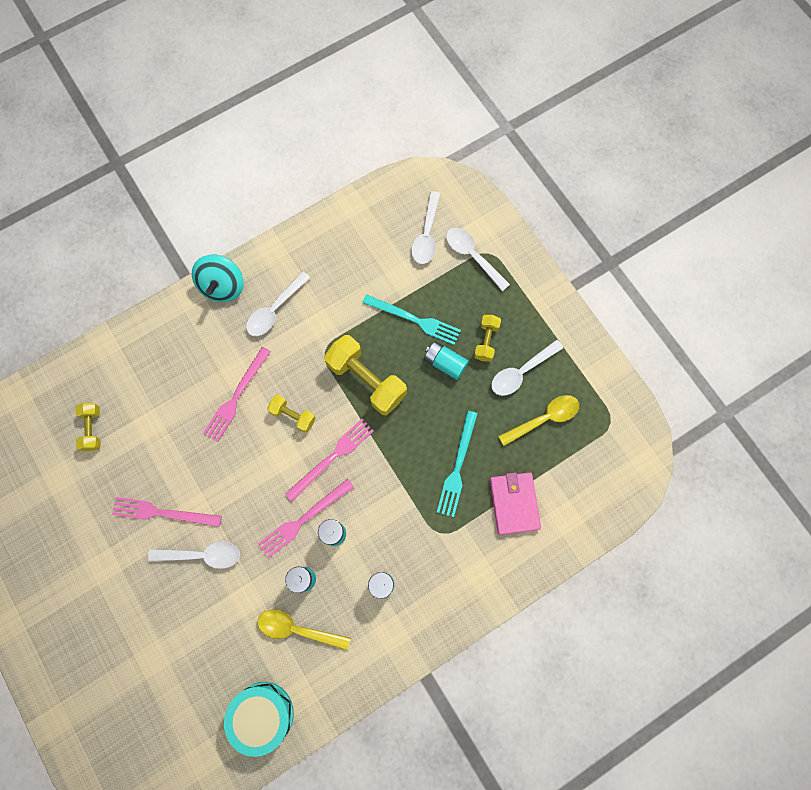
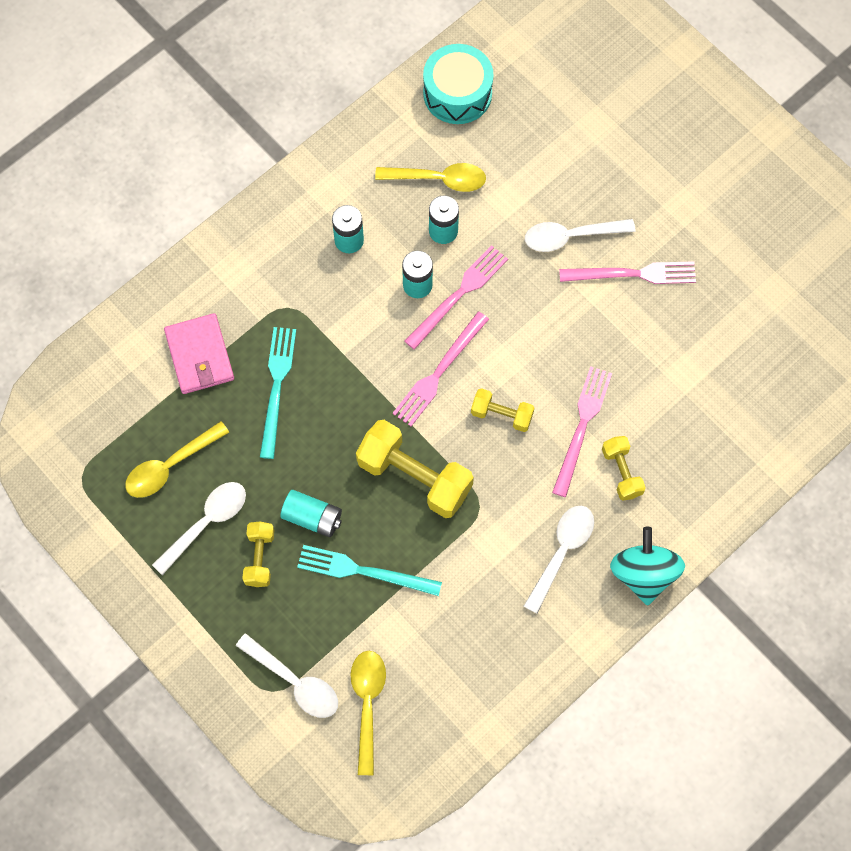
camera: 170 degrees right, 5 degrees down
(92, 429) = (754, 356): yellow dumbbell -> yellow dumbbell (621, 472)
(426, 235) = (367, 704): white spoon -> yellow spoon

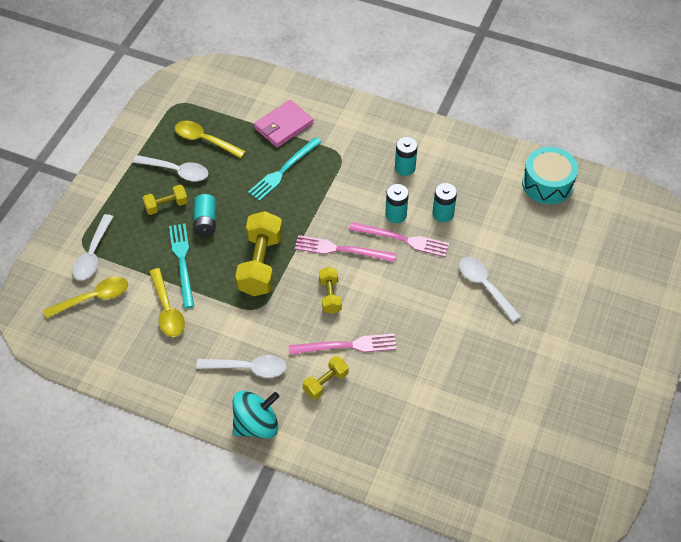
camera: 65 degrees right, 15 degrees down
(276, 387) = (283, 170): turquoise fork -> turquoise fork turned 150 degrees clockwise
(438, 179) = (478, 197): yellow spoon -> yellow spoon (167, 310)
(633, 274) = (480, 334): pink fork -> none

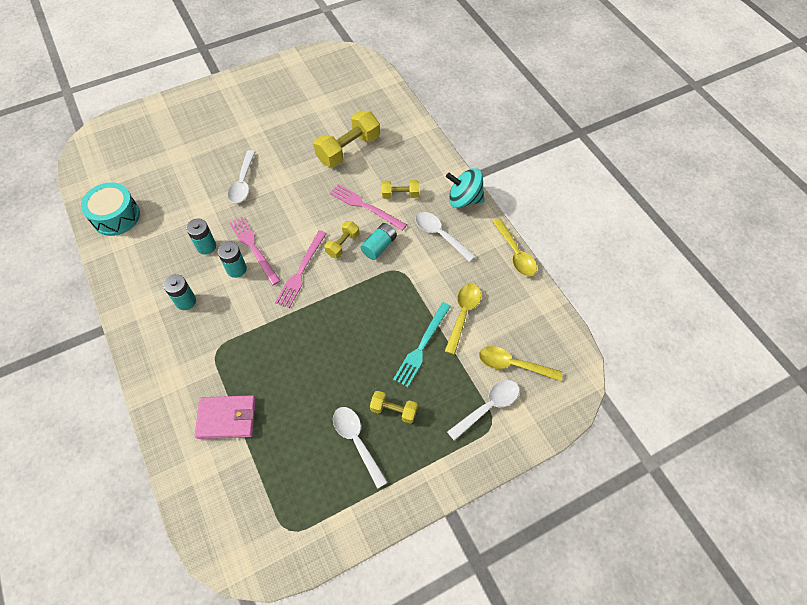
camera: 140 degrees left, 5 degrees up
(205, 140) = (304, 458): yellow spoon -> yellow spoon (515, 253)
(206, 221) = (375, 369): turquoise battery -> turquoise battery (379, 246)
(260, 264) = (367, 301): yellow dumbbell -> yellow dumbbell (348, 149)
(283, 170) = (272, 371): turquoise fork -> none
(341, 250) = (301, 271): pink fork -> pink fork turned 60 degrees clockwise

